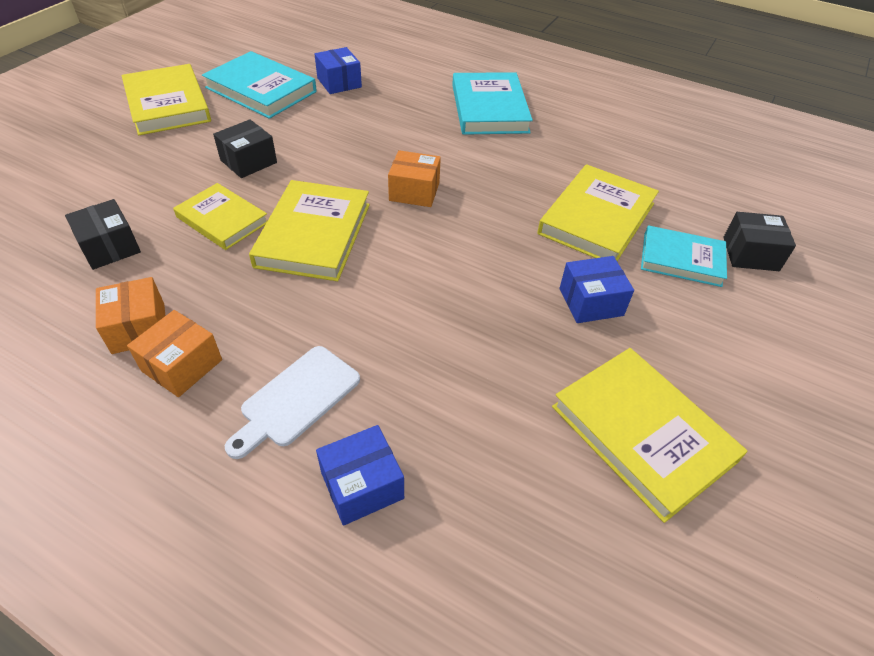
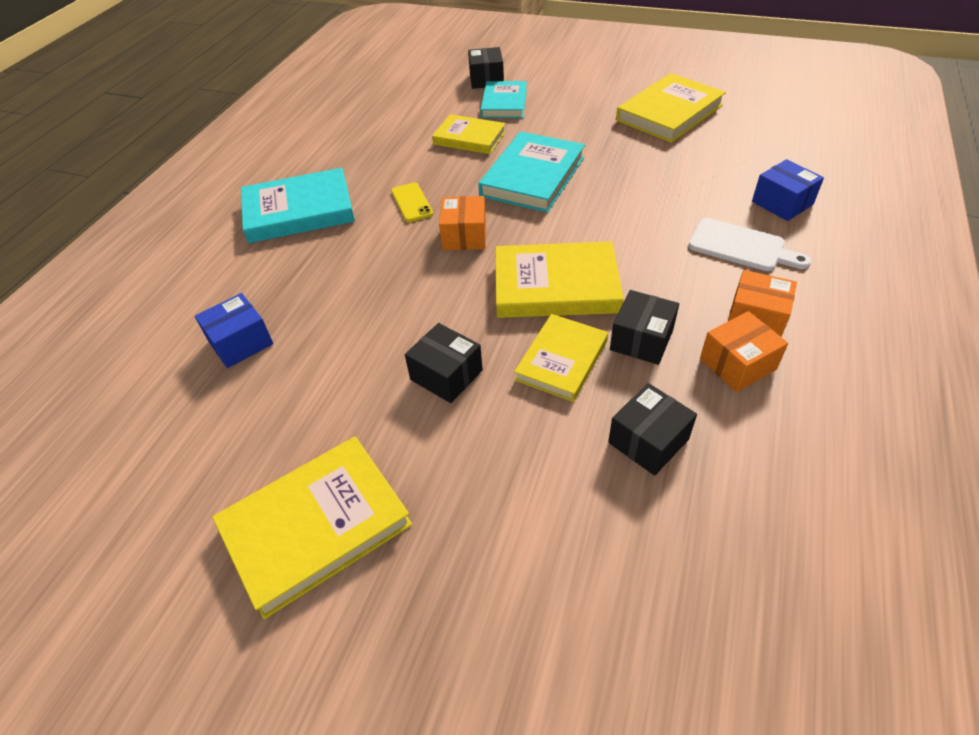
camera: 95 degrees left, 0 degrees up
(212, 272) = (641, 340): none -> black box
(261, 90) = (263, 421): turquoise book -> turquoise book (533, 176)
(480, 167) = (411, 203): none -> yellow phone
(591, 302) = (567, 135): blue box -> none
(597, 218) = (469, 138): yellow book -> yellow book, size x0.66

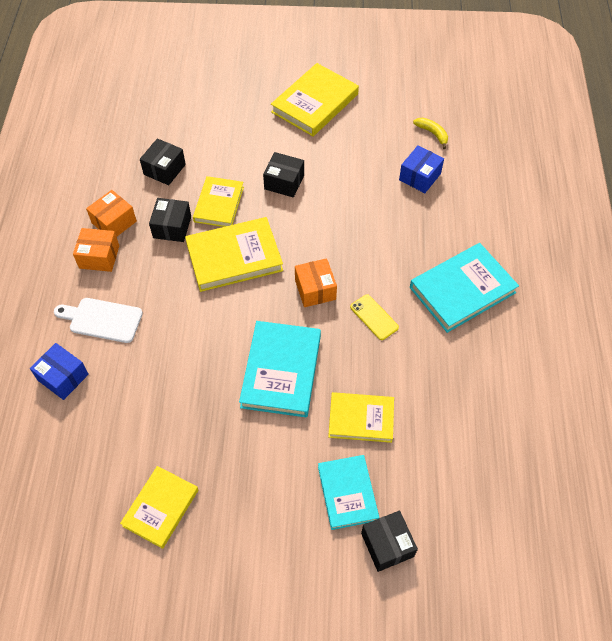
camera: 160 degrees right, 10 degrees up
(162, 408) = (432, 134): none -> yellow banana
(669, 113) = (160, 508): yellow book -> yellow book, size x0.66

